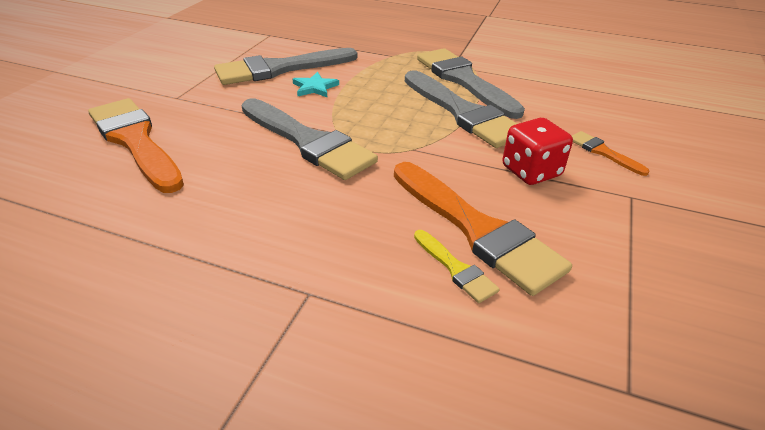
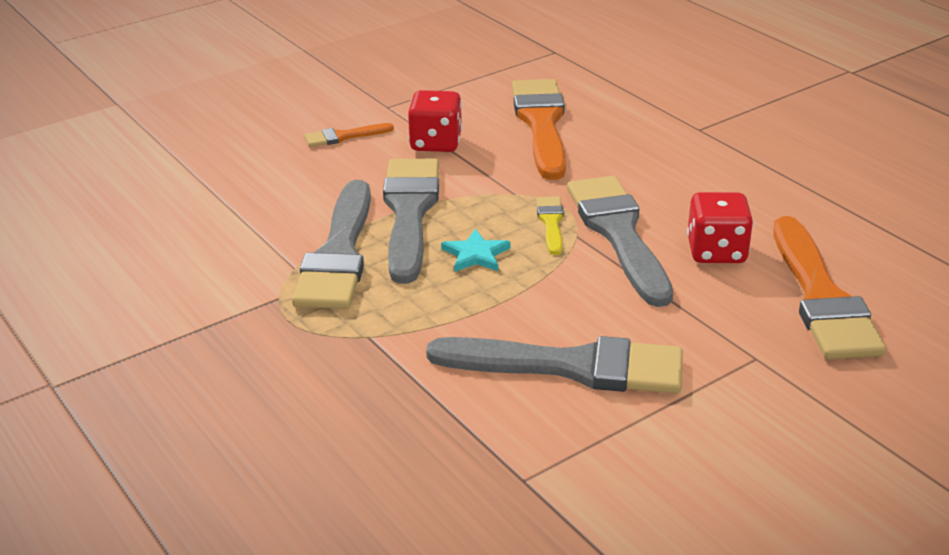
camera: 145 degrees left, 5 degrees down
(226, 150) = (716, 252): none -> red dice
(315, 87) = (548, 309): turquoise star -> turquoise star (476, 254)
(456, 268) = (585, 111): yellow brush -> yellow brush (551, 223)
(603, 152) = (344, 136): orange brush -> orange brush turned 75 degrees clockwise

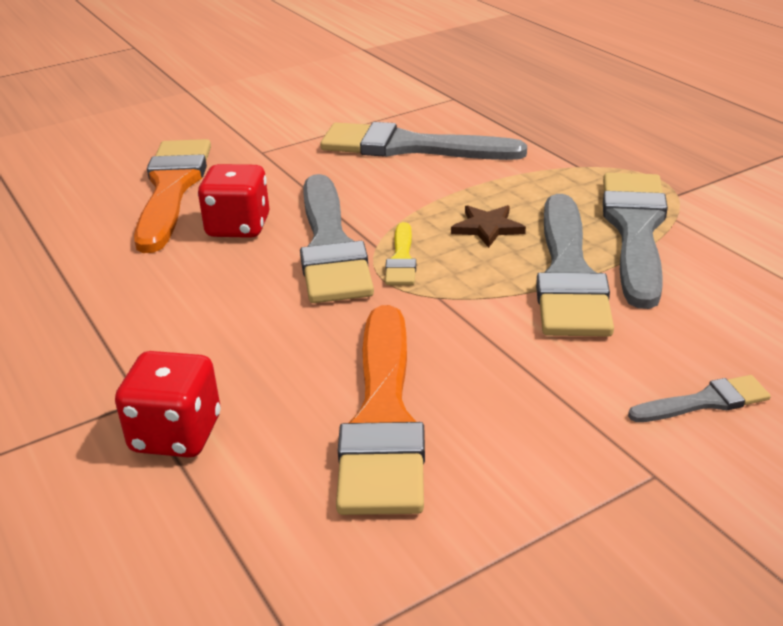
camera: 175 degrees left, 0 degrees up
(344, 136) = (705, 401): orange brush -> grey brush
(436, 143) = (552, 383): red dice -> red dice (176, 434)
(476, 254) = (487, 228): turquoise star -> brown star

